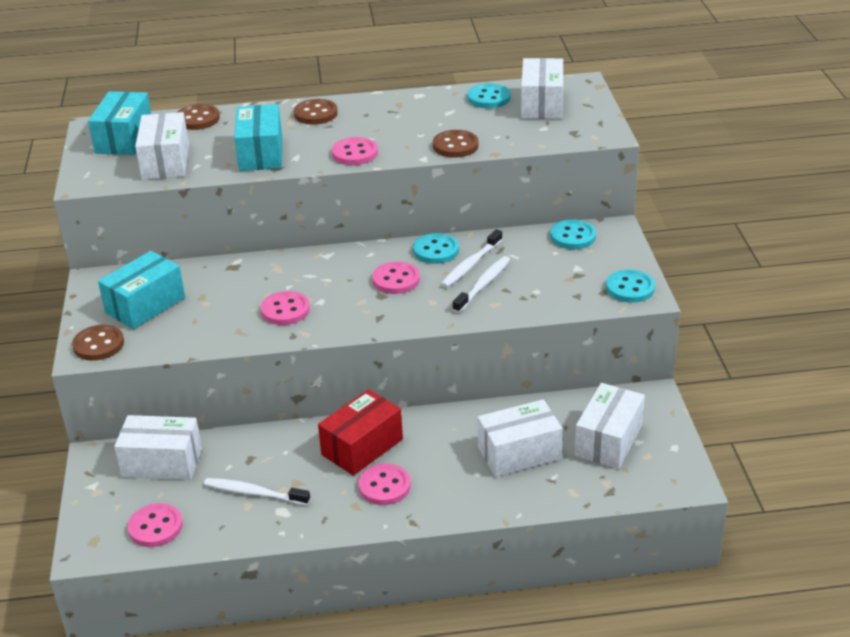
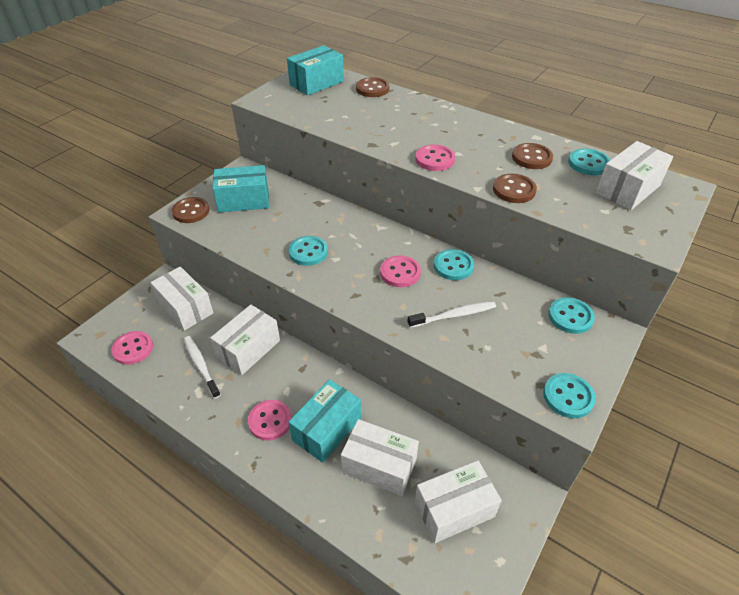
camera: 40 degrees right, 10 degrees up
(165, 162) = (317, 108): white box -> white box (248, 349)
(261, 153) = (376, 130): turquoise box -> turquoise box (327, 429)
(285, 310) = (308, 252): pink button -> turquoise button
(315, 114) = (447, 118): brown button -> brown button (531, 158)
(362, 447) = (292, 379): red box -> none
(471, 265) = (464, 293): white toothbrush -> none

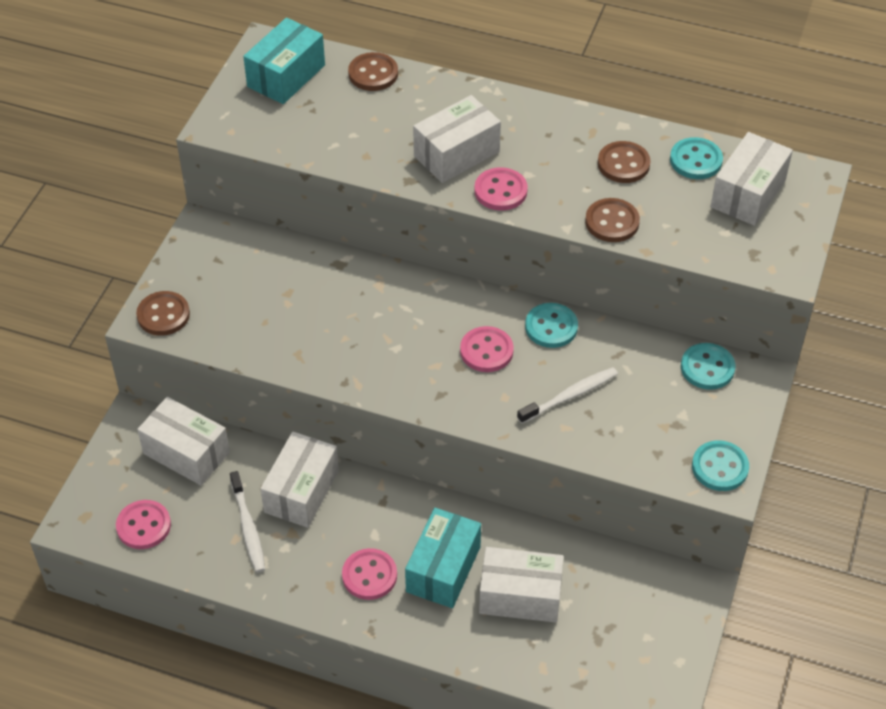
camera: 15 degrees left, 5 degrees up
(201, 365) = (248, 527): white toothbrush -> white toothbrush turned 150 degrees counterclockwise
(244, 200) = (230, 281): turquoise box -> none
(308, 252) = (356, 345): turquoise button -> none
(454, 509) = (618, 622): white box -> white box (456, 154)

